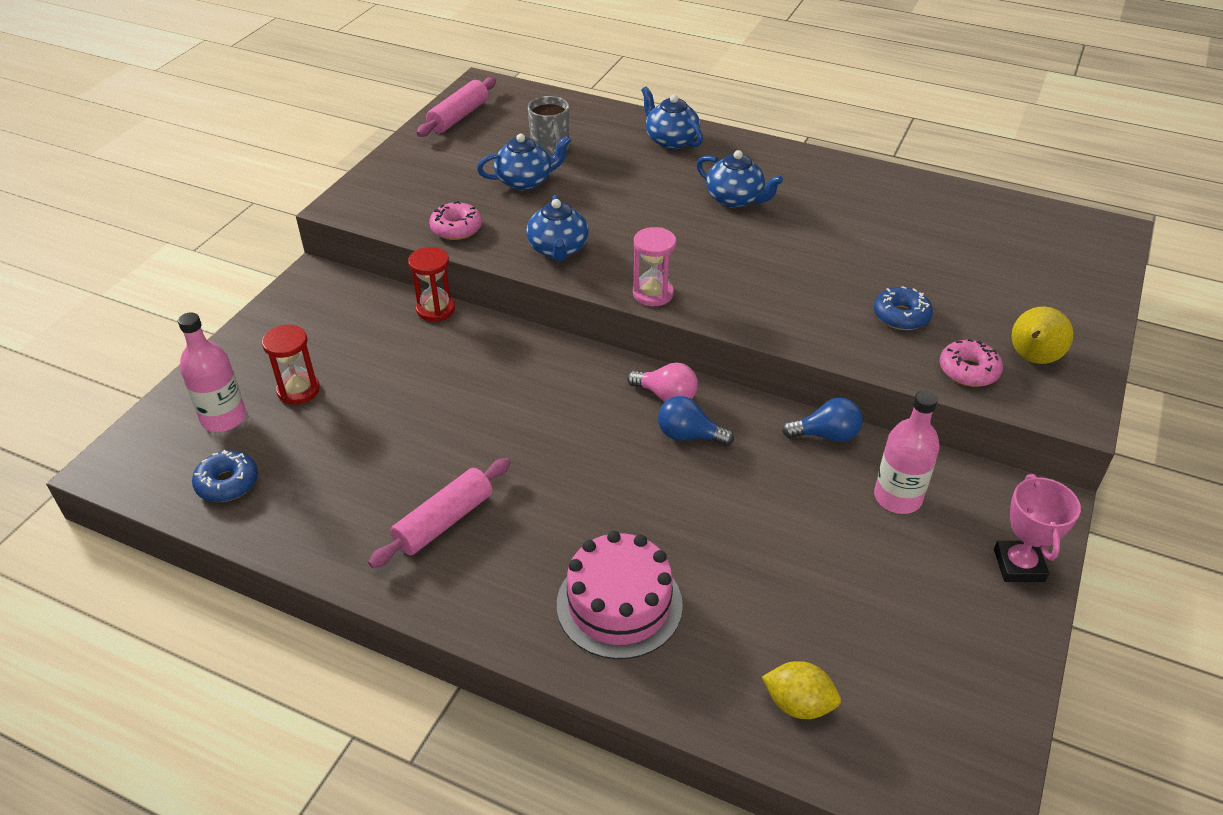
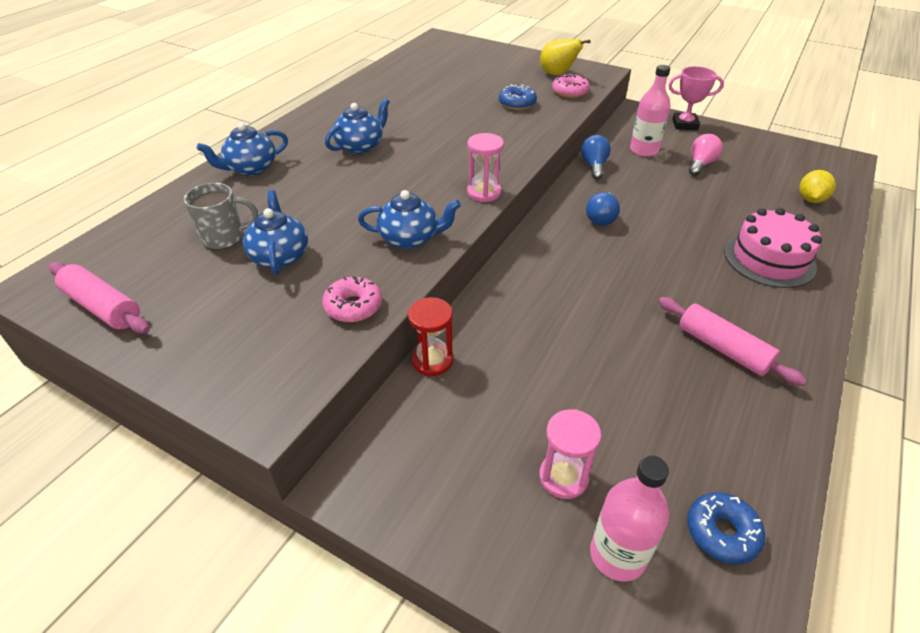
camera: 85 degrees left, 0 degrees up
(298, 390) = (563, 477): red hourglass -> pink hourglass
(666, 396) = (560, 225): pink light bulb -> pink light bulb (700, 164)

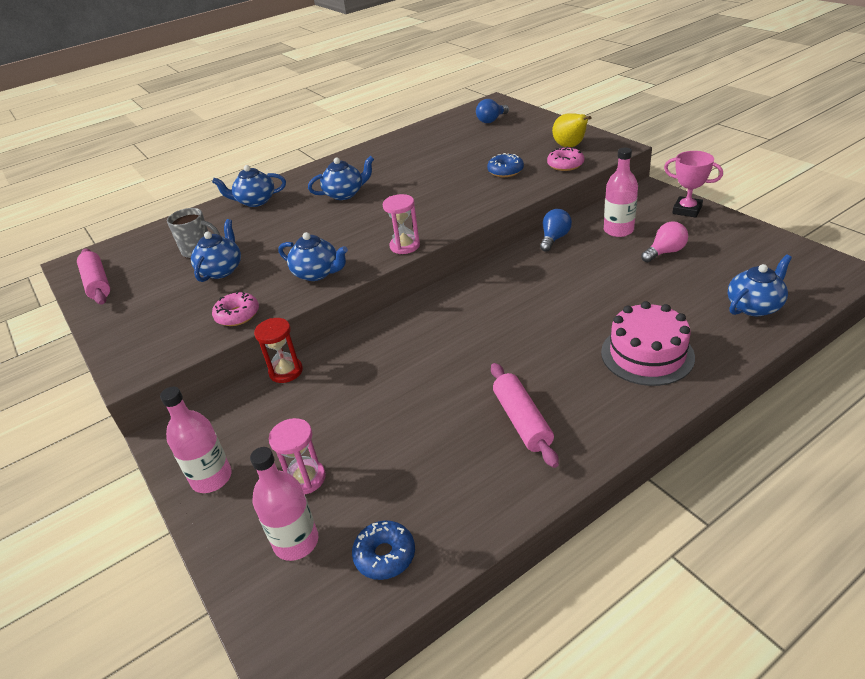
camera: 30 degrees right, 5 degrees down
(450, 515) = (211, 478): none -> pink bottle
(601, 218) = (517, 287): blue light bulb -> blue light bulb (491, 120)
(810, 199) = (754, 306): yellow lemon -> blue teapot

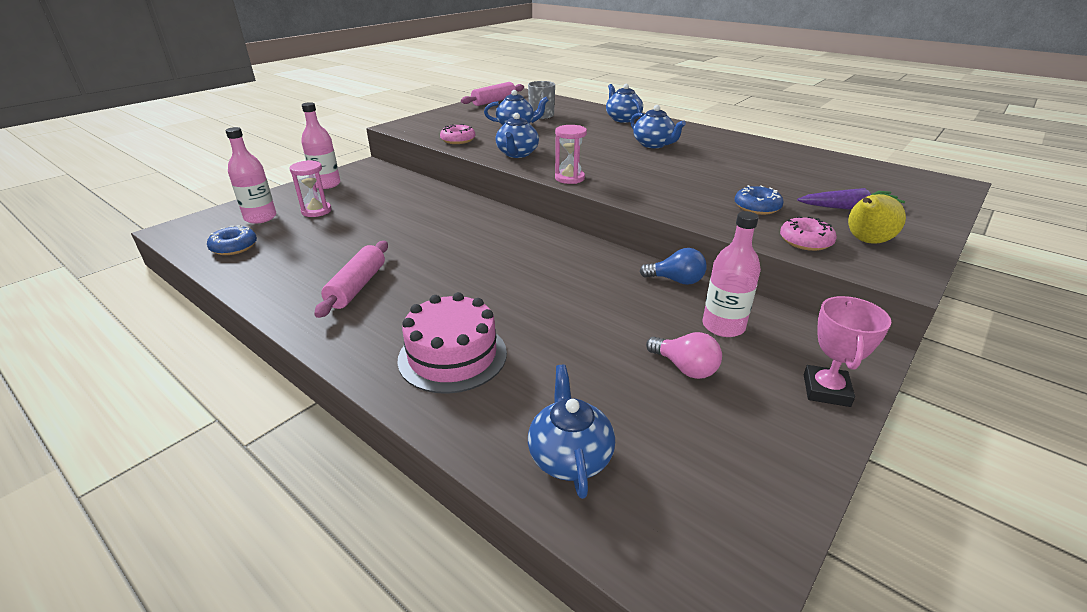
camera: 70 degrees right, 5 degrees down
(286, 371) = (430, 186): red hourglass -> none
(491, 120) = (892, 187): blue light bulb -> none
(518, 141) = (848, 207): none -> purple carrot
(522, 421) = (357, 286): pink rolling pin -> pink rolling pin turned 45 degrees counterclockwise
(754, 306) = (570, 456): blue teapot -> blue teapot turned 135 degrees counterclockwise

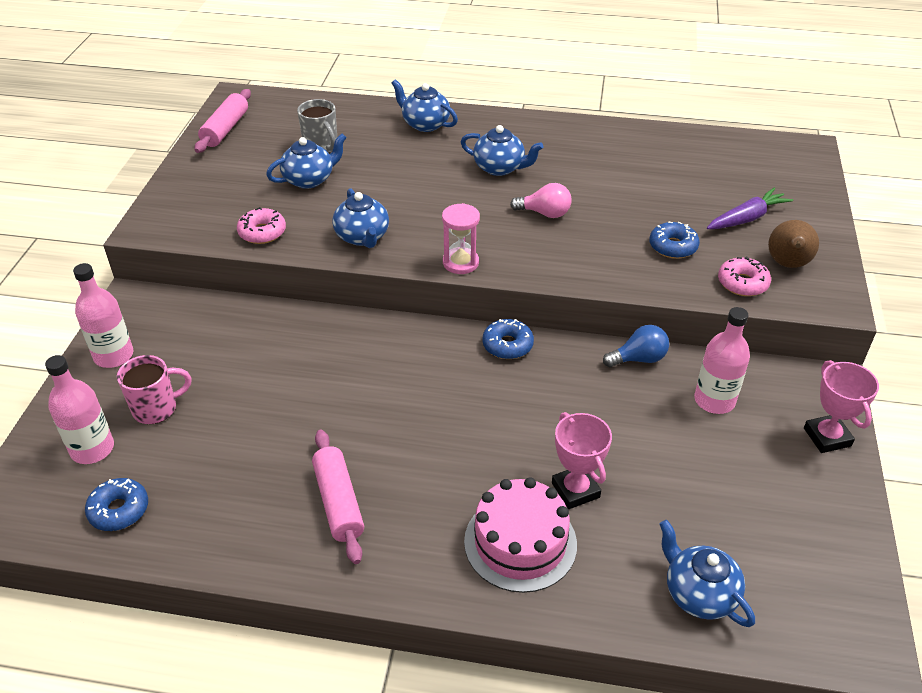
camera: 30 degrees left, 10 degrees up
(316, 211) = (156, 408): pink hourglass -> pink mug
(534, 340) = (575, 490): none -> pink trophy
(574, 244) = (507, 345): none -> blue donut
(685, 368) = (717, 462): pink light bulb -> pink light bulb (544, 213)
(866, 241) = (787, 264): yellow pear -> brown pear

